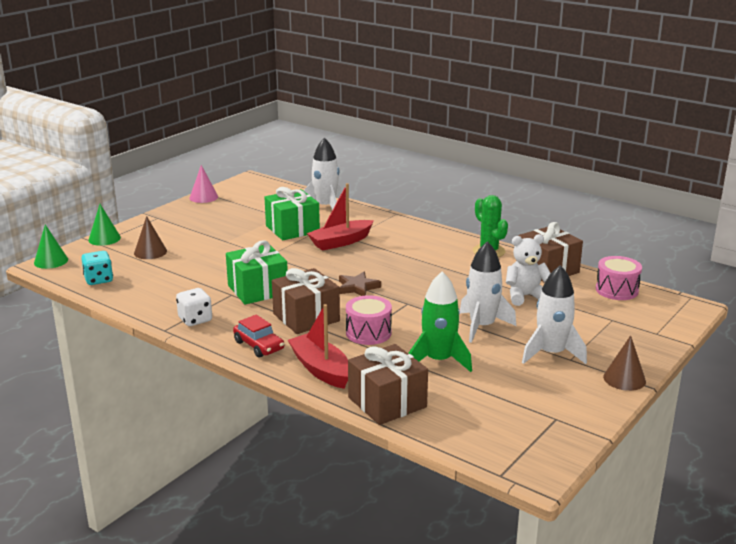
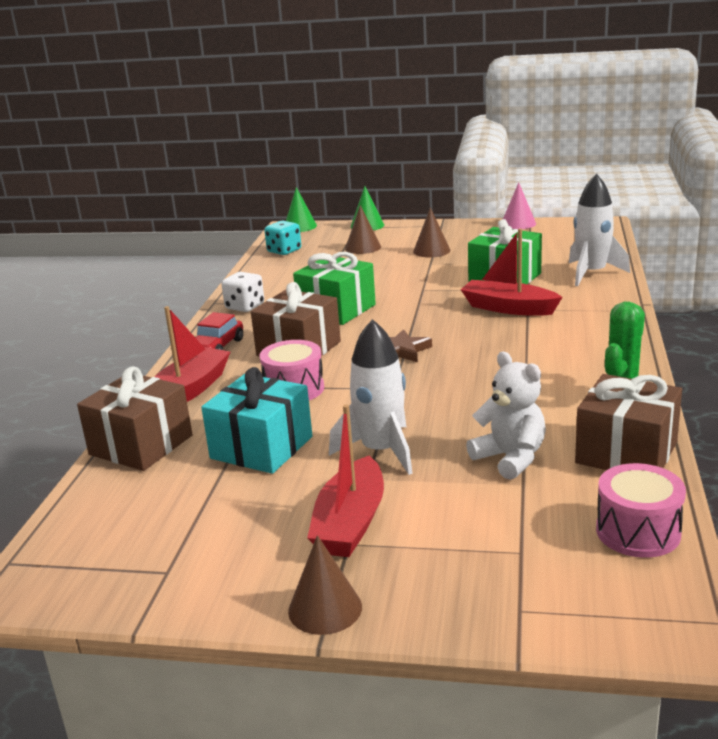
camera: 65 degrees right, 0 degrees up
(203, 234) = (431, 251): none -> brown cone
(438, 360) = (261, 447): green rocket -> turquoise gift
(551, 353) = (350, 523): white rocket -> red boat

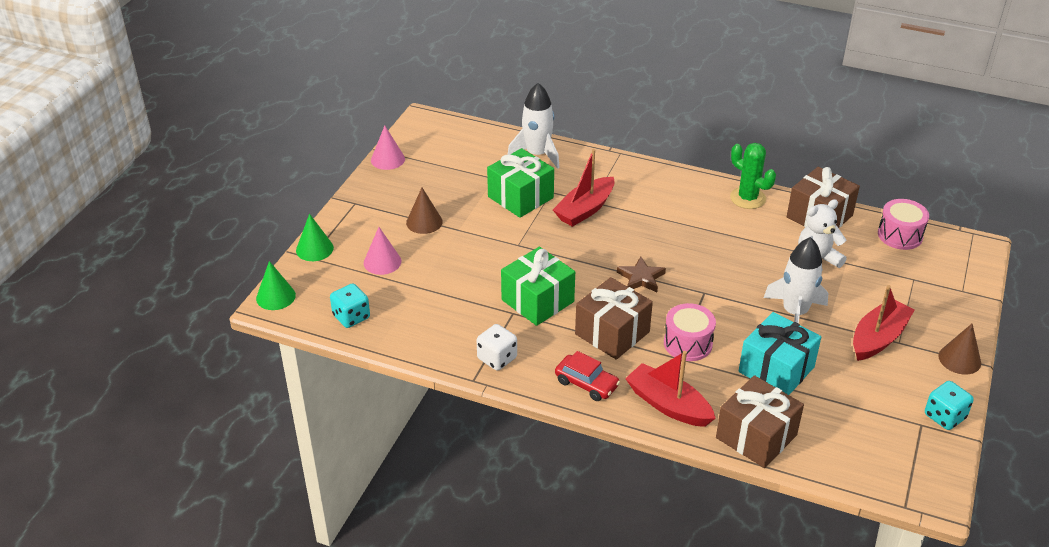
camera: 80 degrees left, 15 degrees up
(184, 594) = (944, 416): none -> turquoise dice
(350, 523) = (878, 338): red boat -> red boat turned 75 degrees counterclockwise
(363, 247) = (382, 262): brown cone -> pink cone

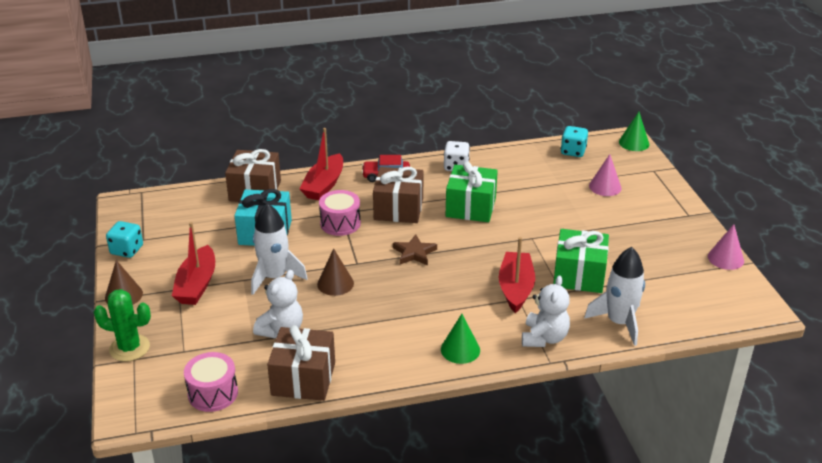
camera: 145 degrees right, 5 degrees down
(314, 249) = (660, 176): green cone -> green cone (460, 349)
(424, 222) = (620, 223): brown cone -> brown cone (335, 283)
(606, 168) = (544, 338): none -> white teddy bear
(668, 405) = (324, 185): red boat -> red boat turned 105 degrees clockwise
(747, 198) = (385, 367): green cactus -> green cactus (129, 348)

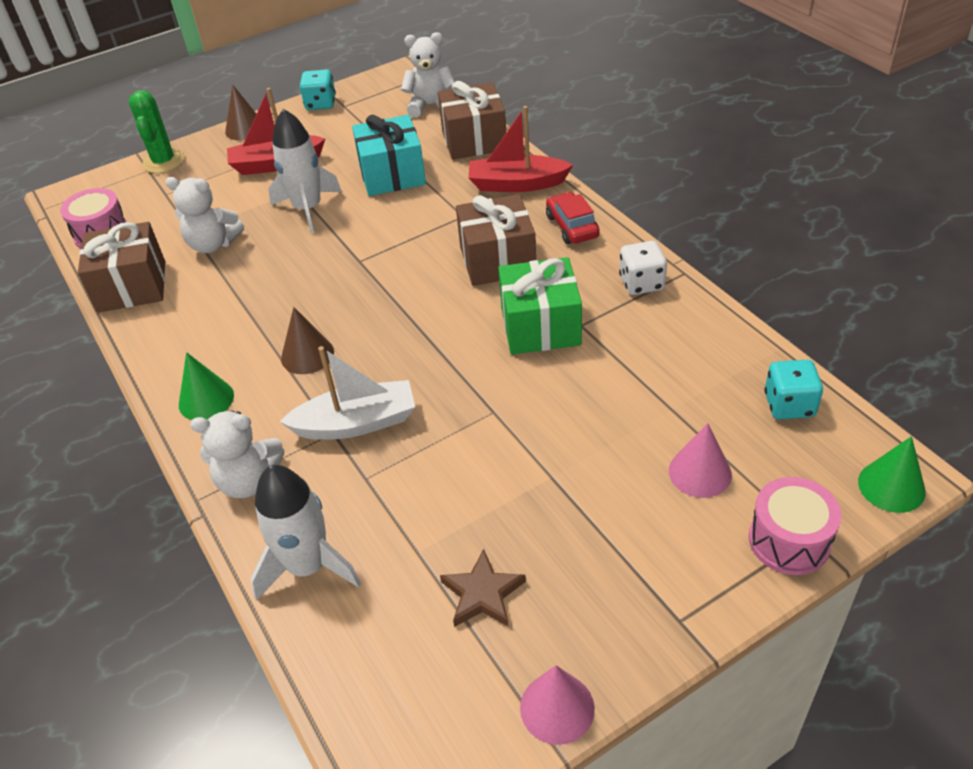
camera: 75 degrees right, 10 degrees up
(189, 199) = (431, 106): none -> white teddy bear
(335, 283) = (311, 256): brown cone -> brown cone (307, 355)
(340, 223) = (438, 222): pink drum -> pink drum (789, 541)
(414, 253) = (401, 302): brown star -> brown star (483, 594)
(515, 288) = (356, 423): red boat -> white boat
(579, 275) = (416, 490): green gift -> none

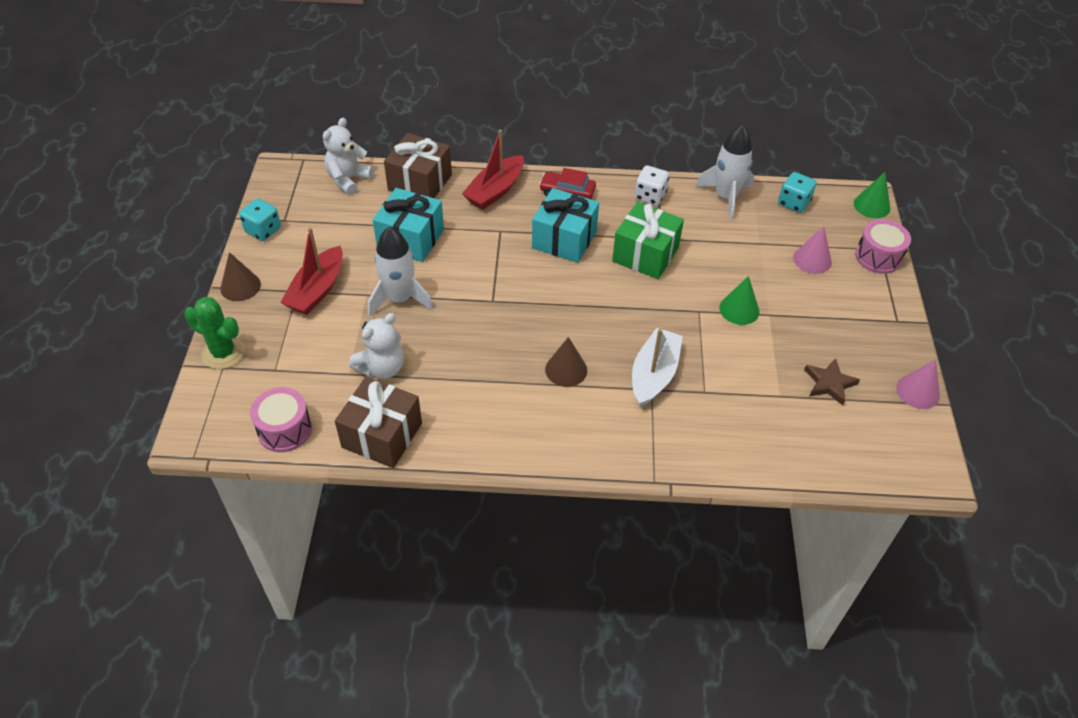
camera: 60 degrees left, 5 degrees up
(206, 400) = (561, 440): green cone -> green cone (739, 309)
(249, 481) = (660, 448): white teddy bear -> none
(308, 566) = (754, 448): white rocket -> white rocket (725, 197)
(497, 260) = (564, 239): brown gift -> turquoise gift

